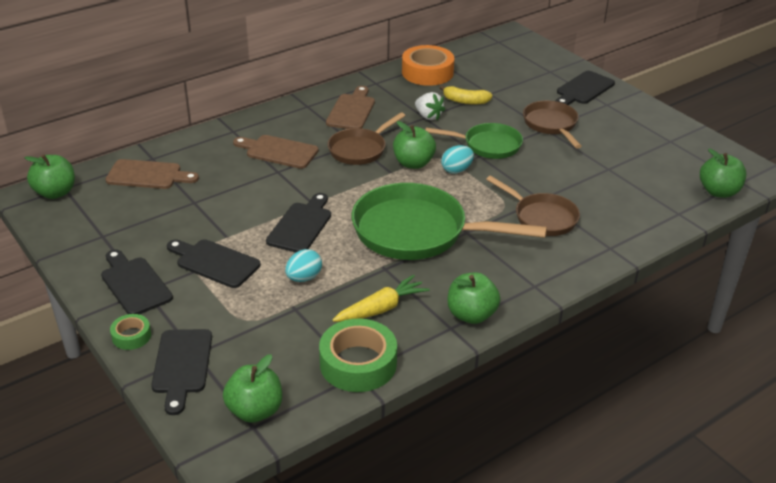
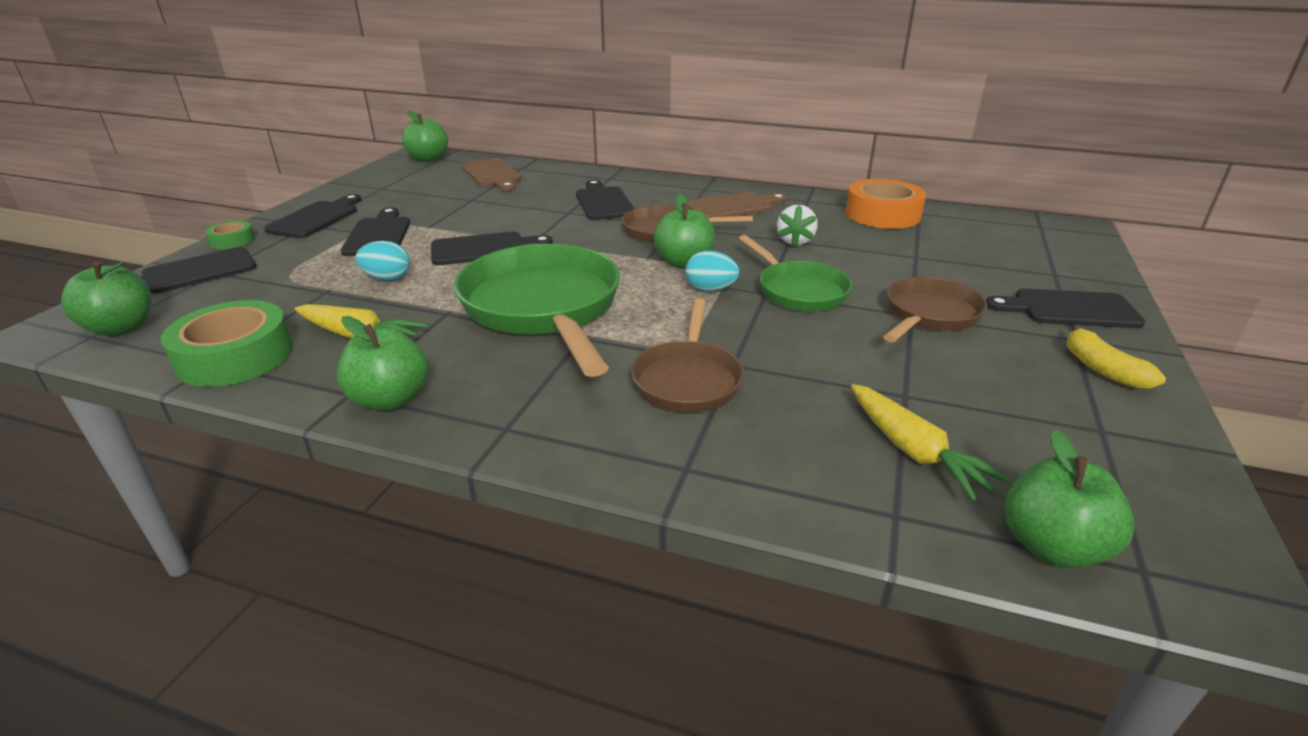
camera: 55 degrees right, 5 degrees down
(278, 151) = (603, 202): brown cutting board -> black cutting board
(465, 101) = (868, 249): yellow banana -> yellow banana (1102, 369)
(646, 188) = (914, 451): none -> yellow carrot

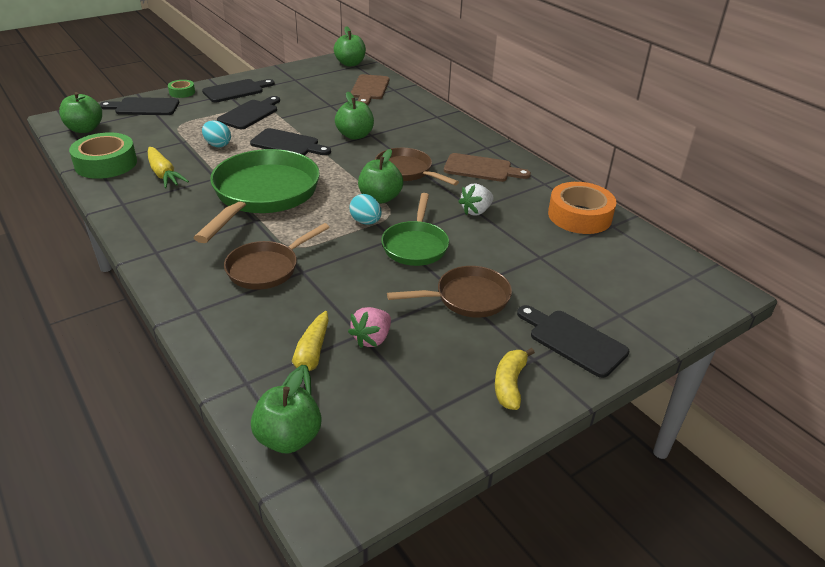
camera: 35 degrees right, 5 degrees up
(390, 399) = (133, 214): green apple -> green apple (355, 135)
(603, 202) = (403, 135): black cutting board -> none
(925, 394) = (372, 339): none -> pink strawberry

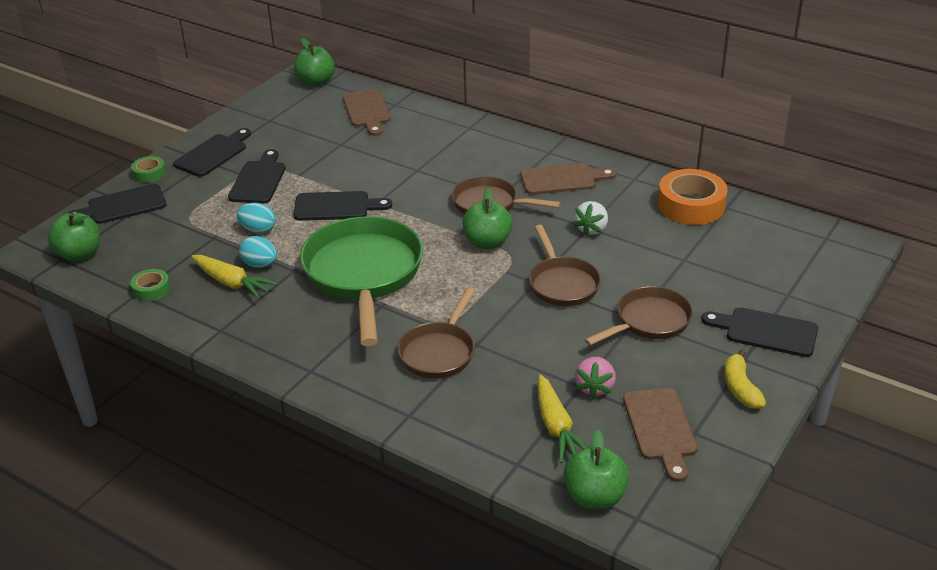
camera: 20 degrees left, 0 degrees up
(106, 163) = (151, 289): green tape -> green tape, size x0.51
(355, 135) = (400, 176): green apple -> none
(366, 222) = (494, 273): turquoise egg -> turquoise egg (260, 264)
(402, 396) = (660, 428): none -> brown cutting board
(415, 245) = (562, 283): green pan -> brown pan

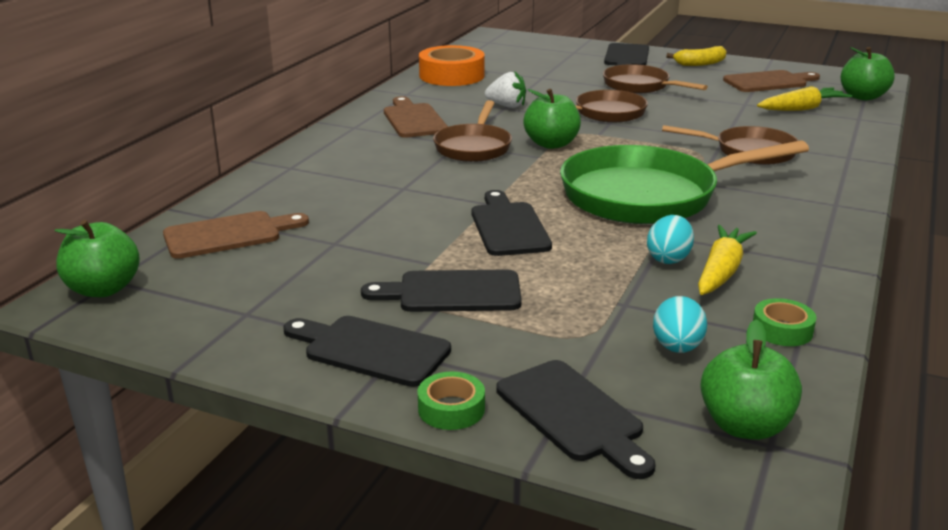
camera: 100 degrees left, 10 degrees down
(258, 230) = (588, 272): turquoise egg -> turquoise egg (677, 348)
(595, 387) = (741, 99): pink strawberry -> none

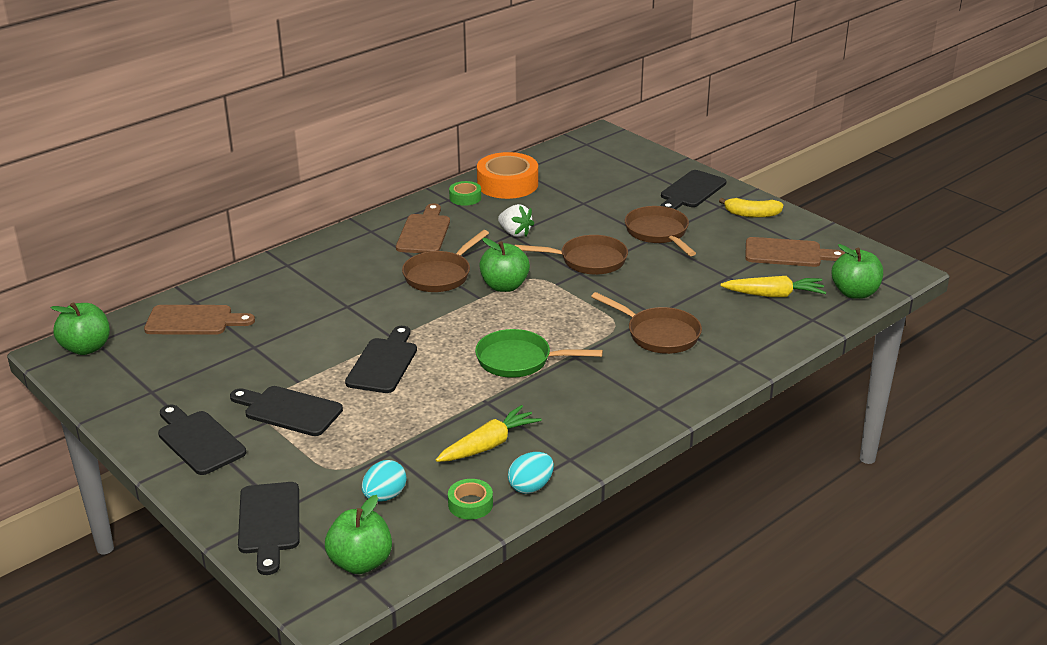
camera: 25 degrees right, 5 degrees up
(451, 409) = (205, 496): green tape -> green tape (465, 198)
(648, 196) = (519, 360): green pan -> green pan, size x0.57
(668, 258) = (464, 423): turquoise egg -> turquoise egg (531, 487)

